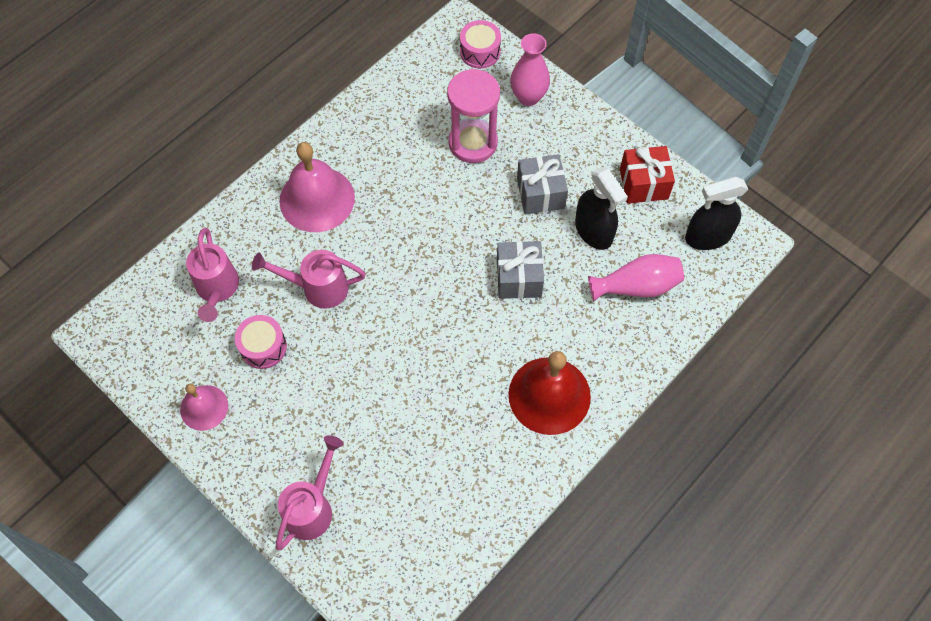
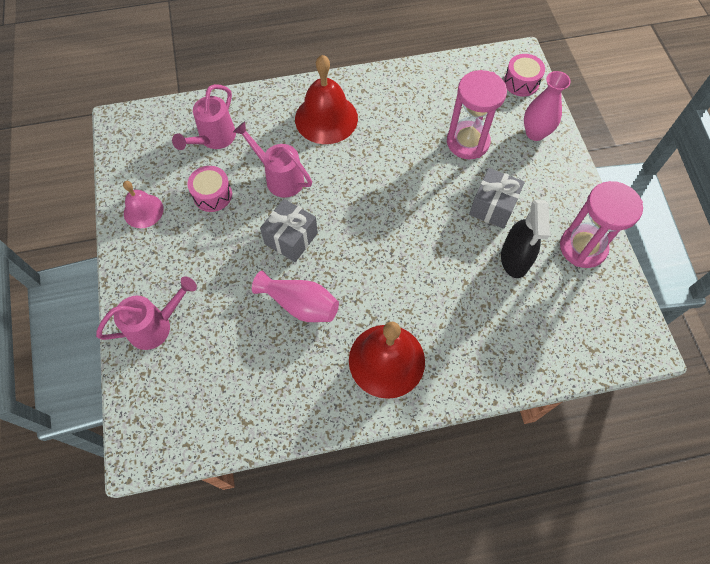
camera: 35 degrees right, 0 degrees up
(317, 199) = (326, 118): pink bell -> red bell
(518, 278) = (429, 258): grey gift -> grey gift (291, 238)
(637, 286) = (519, 322): pink vase -> pink vase (300, 304)
(643, 184) = (583, 247): red gift -> pink hourglass
(707, 236) = (609, 320): black spray bottle -> none

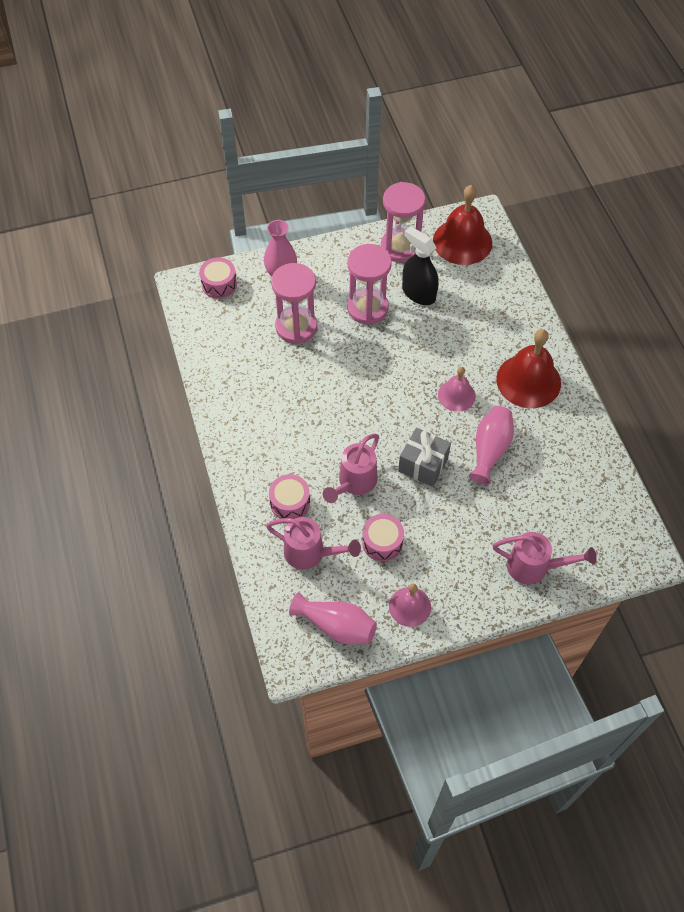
camera: 95 degrees left, 5 degrees down
(141, 153) = (336, 626): none -> pink vase
(155, 326) = (534, 567): pink watering can -> pink watering can turned 135 degrees clockwise
(268, 127) = (290, 503): none -> pink drum
(326, 118) = (275, 449): red bell -> red bell (462, 241)
(372, 280) = (456, 395): none -> pink bell
(492, 207) = (367, 308): grey gift -> pink hourglass
(515, 259) = (418, 293): black spray bottle -> black spray bottle turned 135 degrees counterclockwise

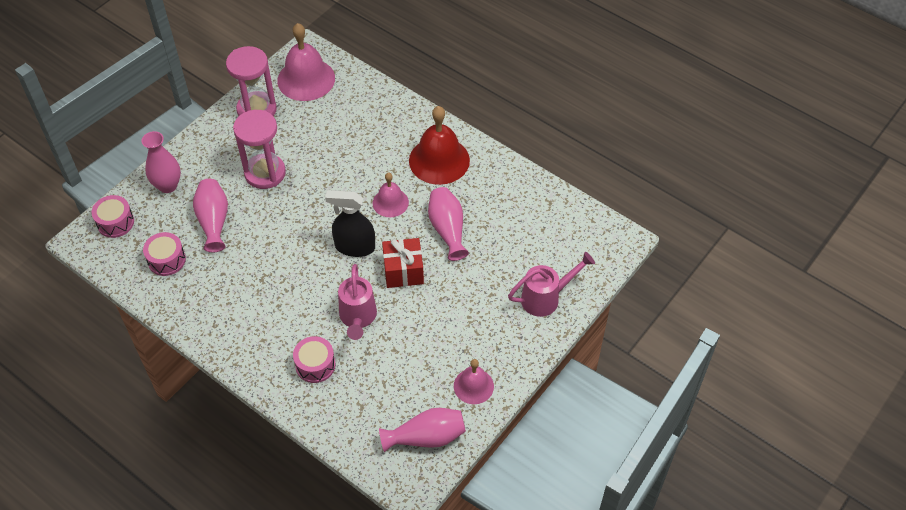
camera: 35 degrees left, 5 degrees down
(296, 327) = (213, 221): pink hourglass -> pink vase
(310, 553) = (362, 394): pink watering can -> none
(382, 542) = (415, 350): pink drum -> pink drum (166, 260)
(418, 293) = (299, 139): black spray bottle -> black spray bottle (355, 247)
(423, 465) = (403, 271): grey gift -> red gift
(462, 241) = (306, 79): red bell -> pink bell

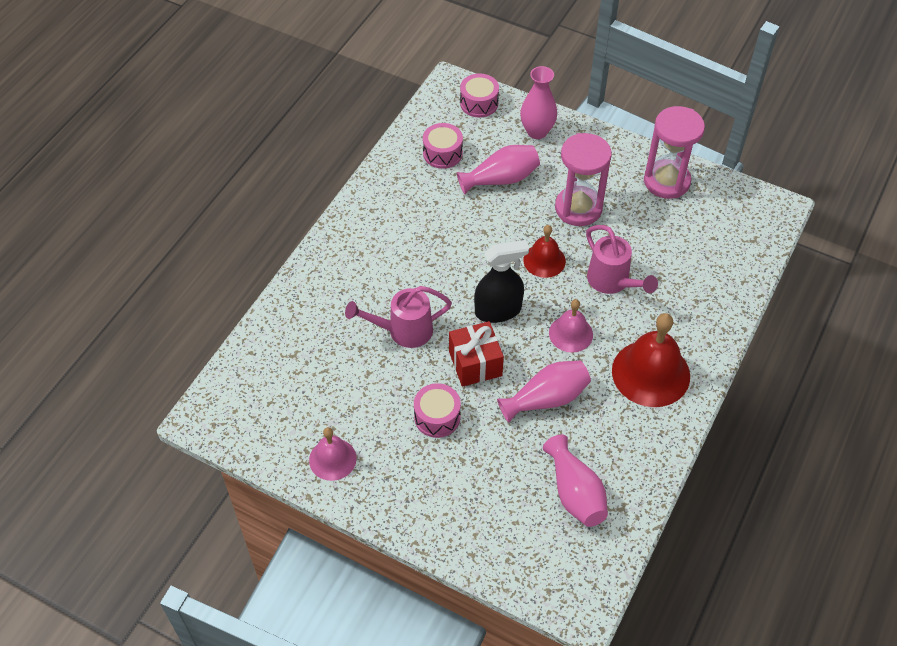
camera: 80 degrees right, 0 degrees up
(306, 79) = (730, 216): pink bell -> none
(312, 206) = (544, 260): none -> red bell
(315, 365) = (337, 304): pink drum -> pink drum (437, 417)
(355, 247) = (498, 310): black spray bottle -> black spray bottle turned 75 degrees clockwise
(426, 437) = (262, 422): pink vase -> pink vase (575, 493)
(545, 298) = (469, 521): pink watering can -> pink watering can (612, 282)

